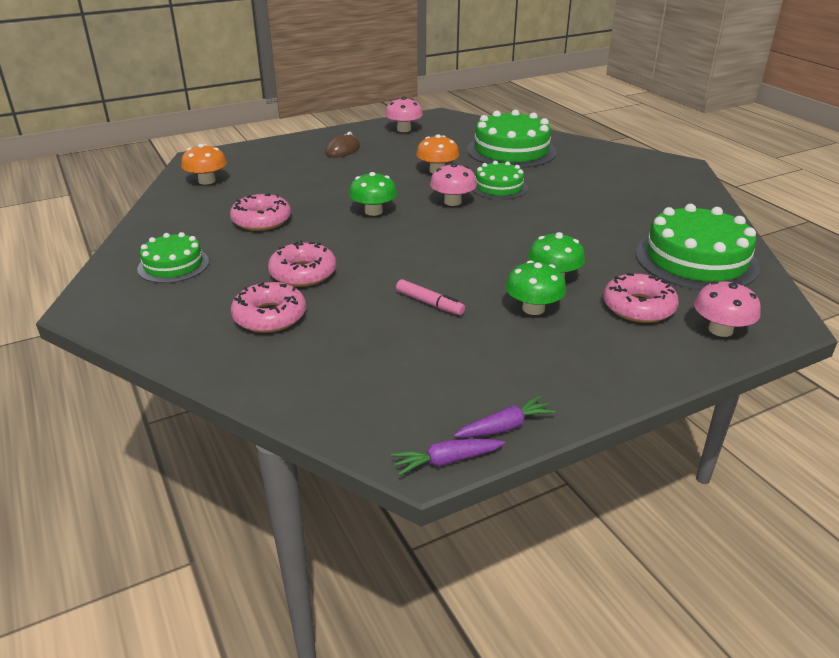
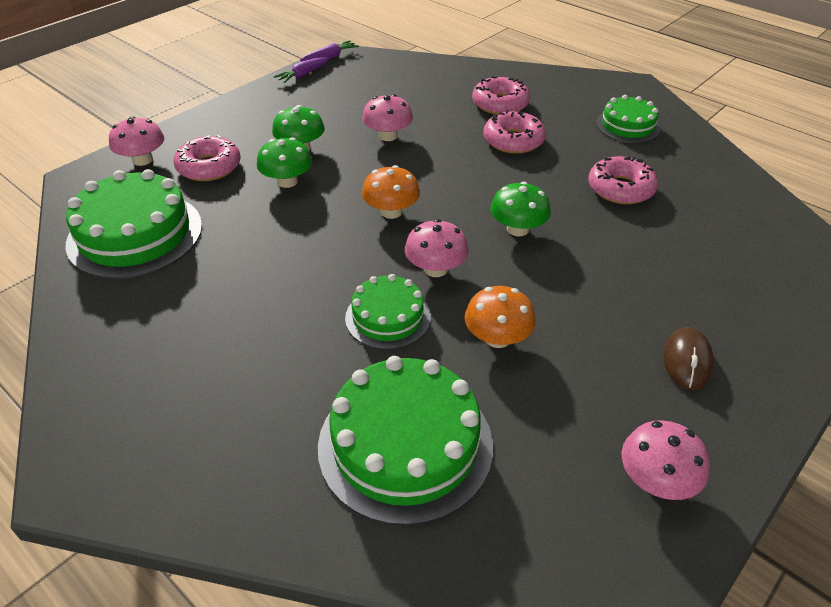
camera: 160 degrees right, 10 degrees up
(207, 181) = (766, 235): orange mushroom -> orange mushroom (391, 212)
(429, 303) = (388, 136): pink marker -> pink mushroom

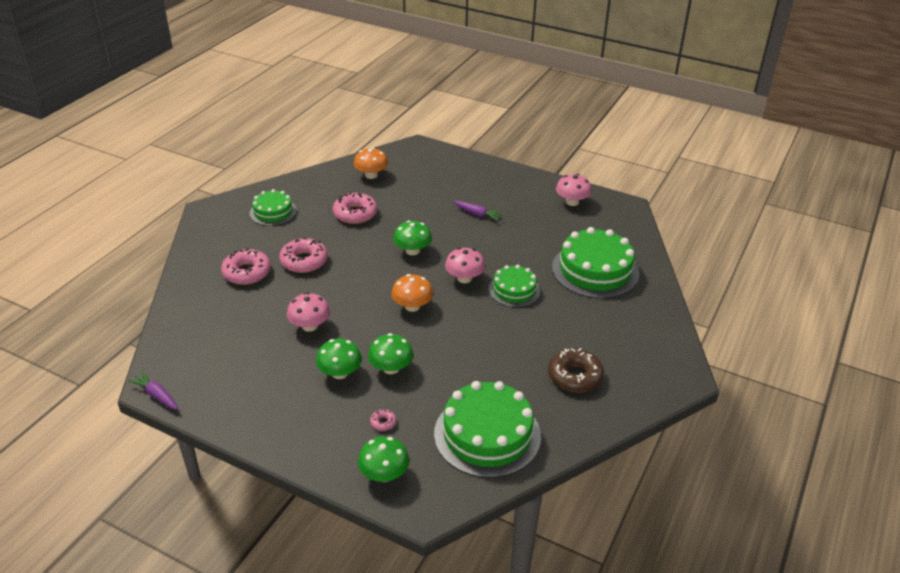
camera: 105 degrees left, 5 degrees down
(142, 160) = (384, 474): pink mushroom -> green mushroom
(169, 337) = (575, 376): none -> brown donut
(209, 167) = (383, 422): pink donut -> pink donut, size x0.45
(303, 75) = (200, 406): purple carrot -> purple carrot (477, 214)
(497, 338) = (511, 250): orange mushroom -> orange mushroom (371, 175)
(687, 361) = (498, 193): brown mouse -> none

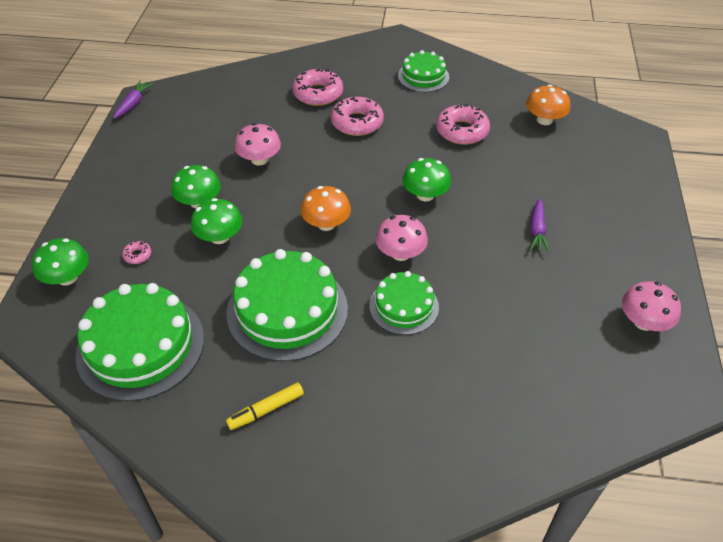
camera: 70 degrees right, 10 degrees up
(575, 376) = (266, 410): brown donut -> yellow marker
(595, 270) = (498, 385): green cake -> green cake (287, 310)

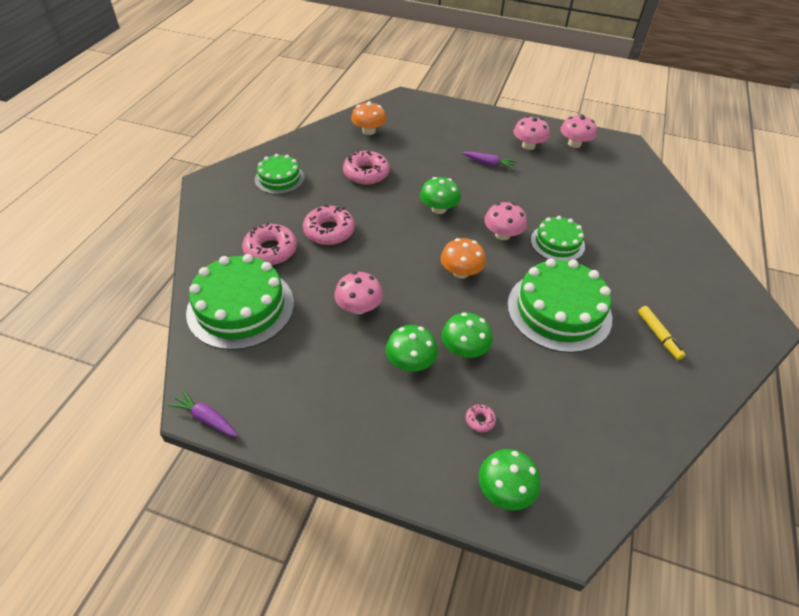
camera: 80 degrees left, 0 degrees up
(140, 346) = (598, 420): green cake -> green cake (241, 307)
(605, 268) = (528, 146): none -> pink mushroom

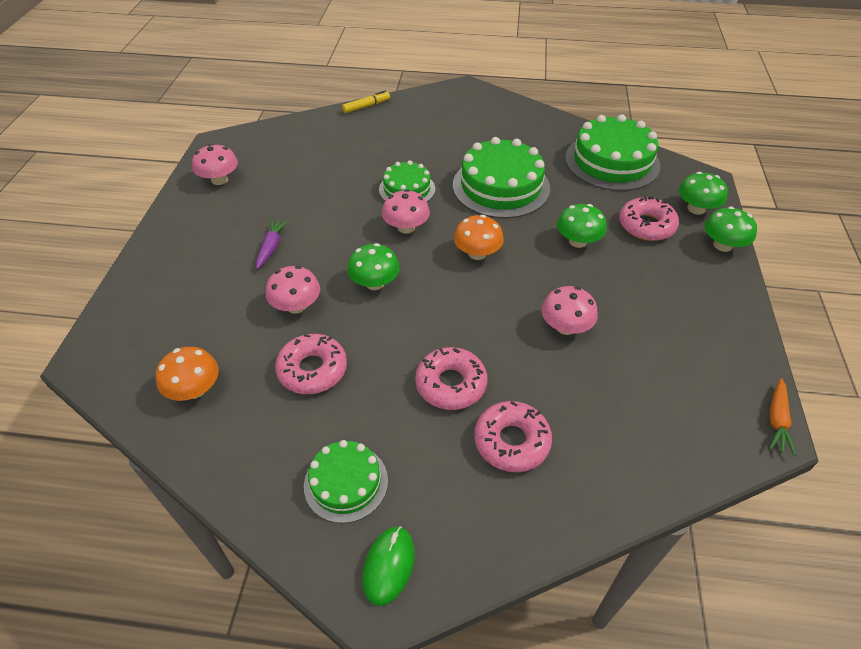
camera: 100 degrees left, 0 degrees up
(206, 418) = (777, 420): purple carrot -> orange carrot
(223, 188) = (389, 566): none -> green mouse
(241, 307) = (622, 442): green cake -> green cake (612, 162)
(410, 362) = (613, 275): green mushroom -> green mushroom (722, 245)
(480, 420) = (646, 225): pink donut -> pink donut, size x2.22
(528, 146) = (226, 216): pink mushroom -> pink mushroom (296, 306)
(658, 336) = (503, 135): yellow marker -> yellow marker (366, 106)

